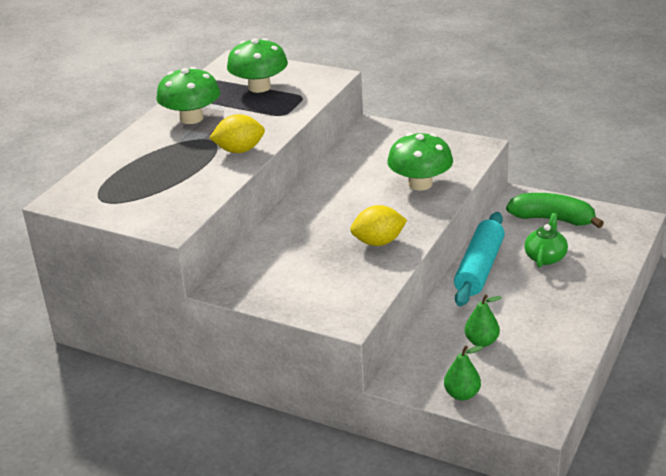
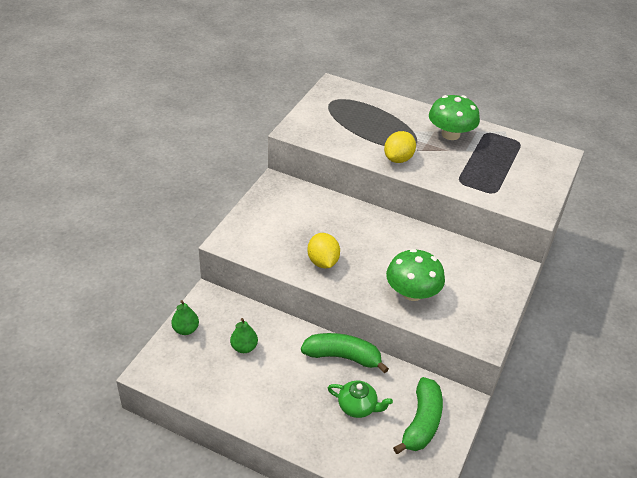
camera: 85 degrees right, 10 degrees up
(239, 150) = (398, 159): yellow lemon -> yellow lemon turned 45 degrees clockwise
(259, 87) = (509, 168): green mushroom -> none
(479, 268) = (343, 357): turquoise rolling pin -> green banana

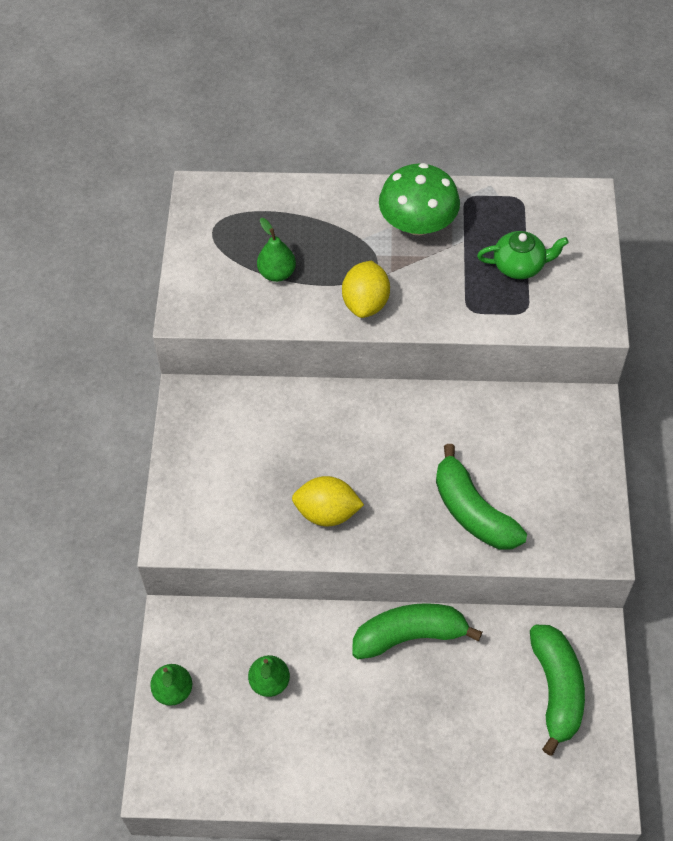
camera: 20 degrees left, 15 degrees up
(323, 262) = (327, 512): yellow lemon -> yellow lemon turned 45 degrees counterclockwise
(355, 130) = (277, 273): none -> green pear
(358, 407) = (465, 704): green teapot -> green teapot (519, 265)
(412, 293) = (472, 511): green mushroom -> green banana

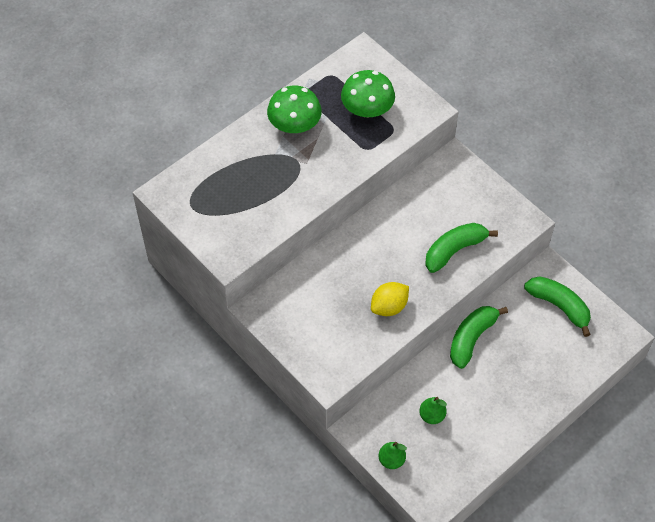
camera: 45 degrees left, 0 degrees up
(277, 273) = (252, 204): green pear -> none
(366, 303) = (314, 184): yellow lemon -> none
(472, 511) = (454, 250): green banana -> green banana turned 135 degrees clockwise
(519, 265) = (367, 109): green teapot -> green mushroom

